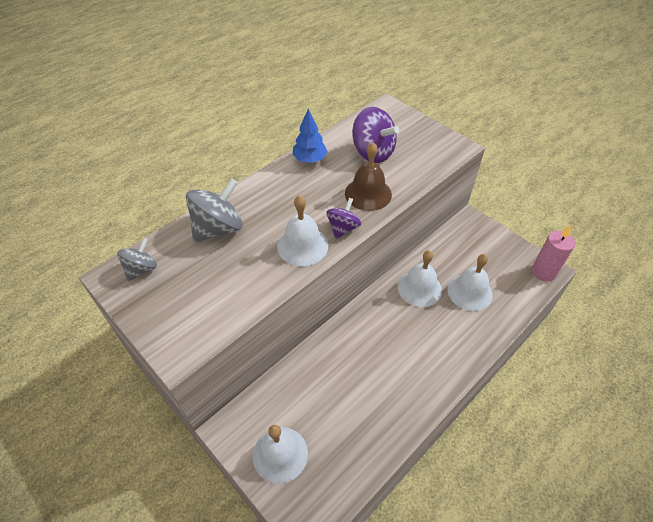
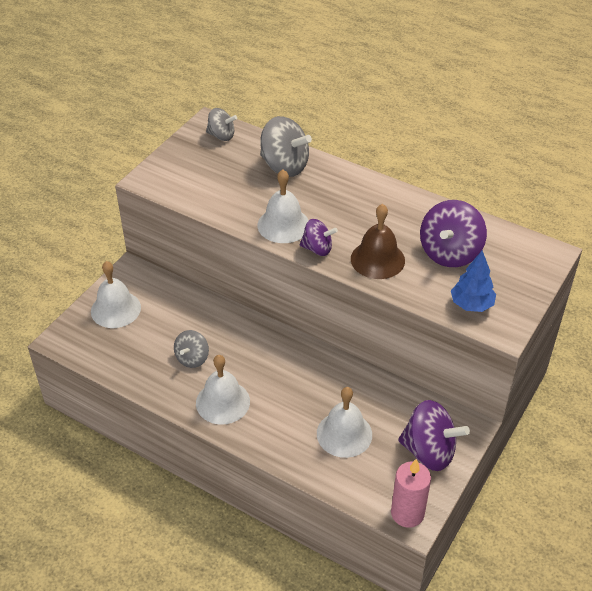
camera: 75 degrees right, 5 degrees down
(309, 159) = (412, 205): blue tree -> blue tree (471, 304)
(367, 389) = (192, 358): none -> grey spinning top
(419, 288) = (332, 385): white bell -> white bell (222, 402)
(490, 246) = (429, 451): none -> purple spinning top

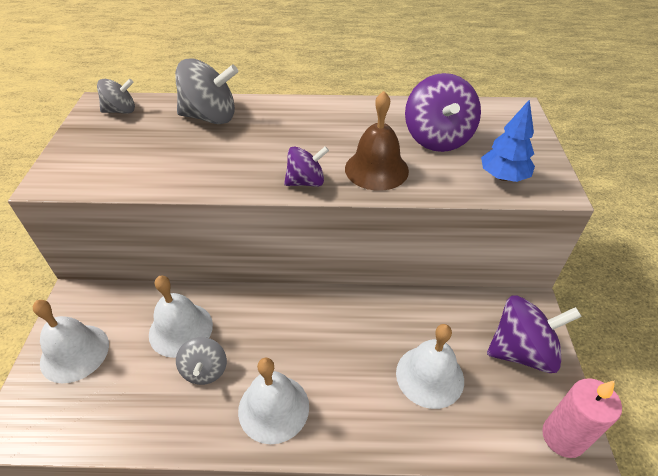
camera: 30 degrees left, 0 degrees up
(283, 225) = (250, 171): white bell -> white bell (181, 329)

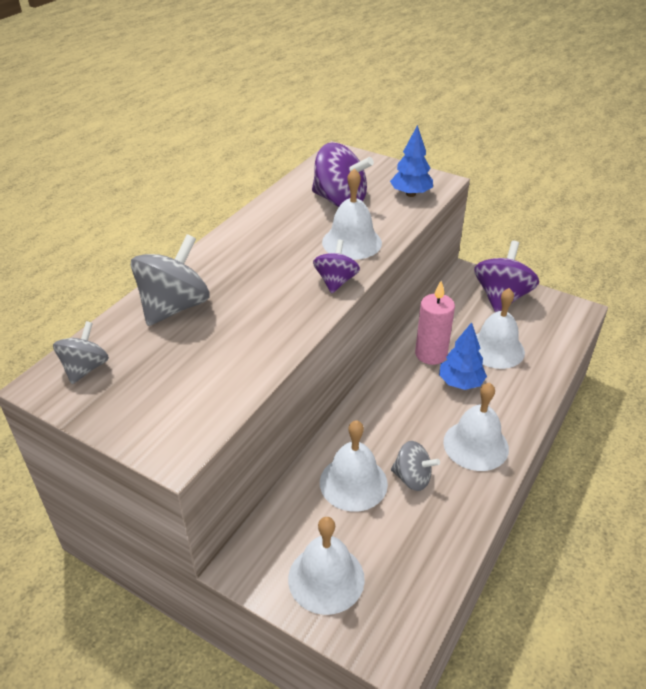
camera: 60 degrees left, 5 degrees down
(354, 362) = (460, 383): none -> blue tree
(376, 169) = (352, 242): brown bell -> white bell
(563, 437) = (572, 313): pink candle -> pink candle (431, 354)

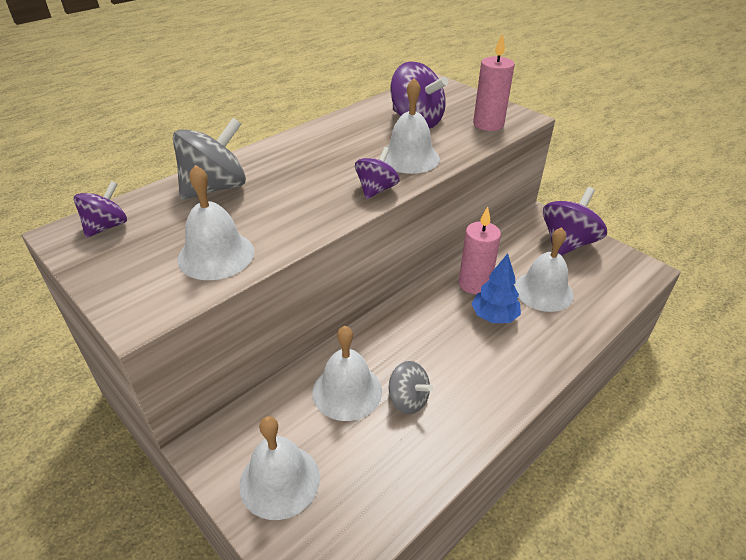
camera: 15 degrees right, 0 degrees up
(85, 368) = (107, 226): grey spinning top -> purple spinning top
(410, 194) = (488, 124): blue tree -> pink candle
(475, 445) = (487, 381): white bell -> white bell (216, 255)

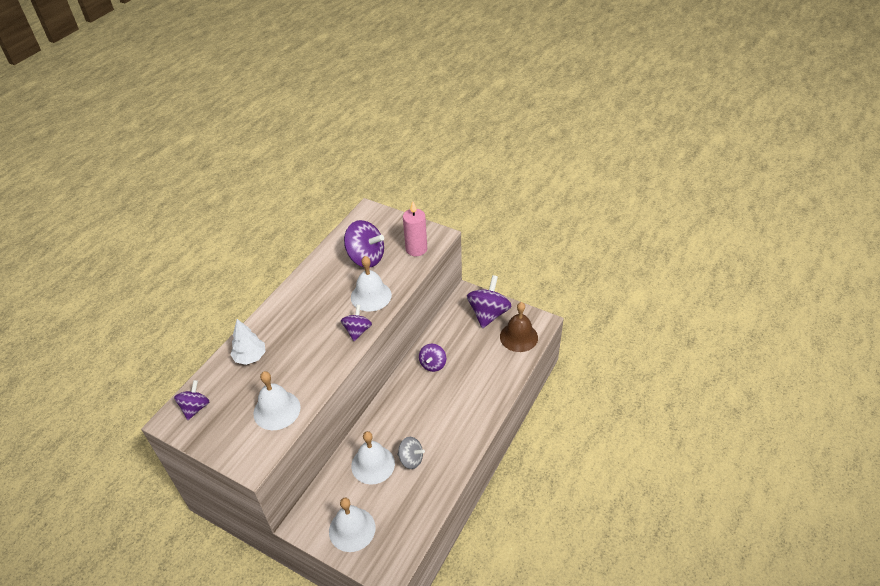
camera: 15 degrees left, 5 degrees up
(215, 188) = (250, 357): grey spinning top -> white tree
(474, 284) = (433, 364): pink candle -> purple spinning top
(494, 317) = (450, 386): blue tree -> none
(543, 291) = (478, 358): white bell -> none
(609, 279) = (518, 337): none -> brown bell

